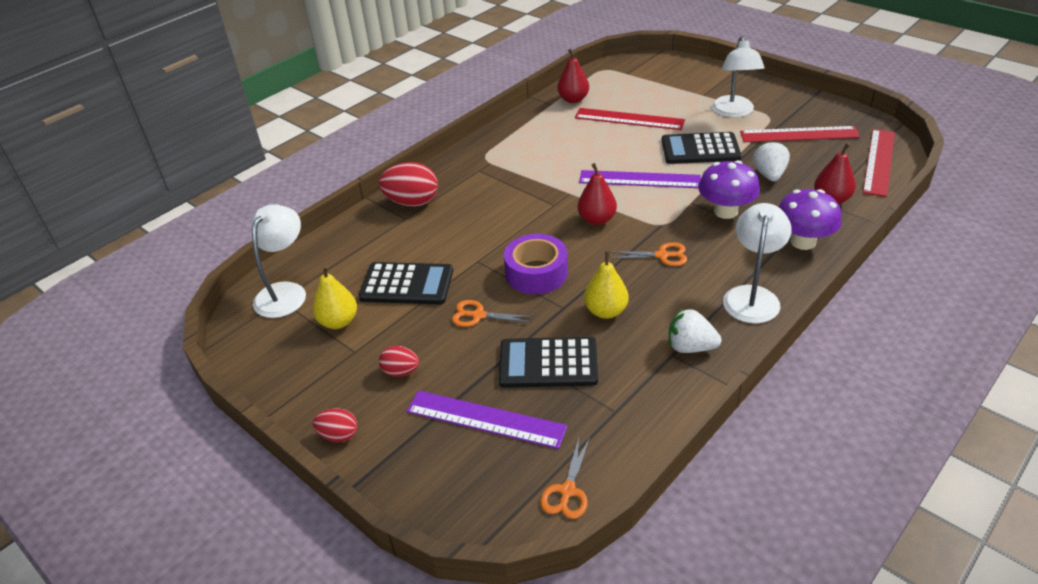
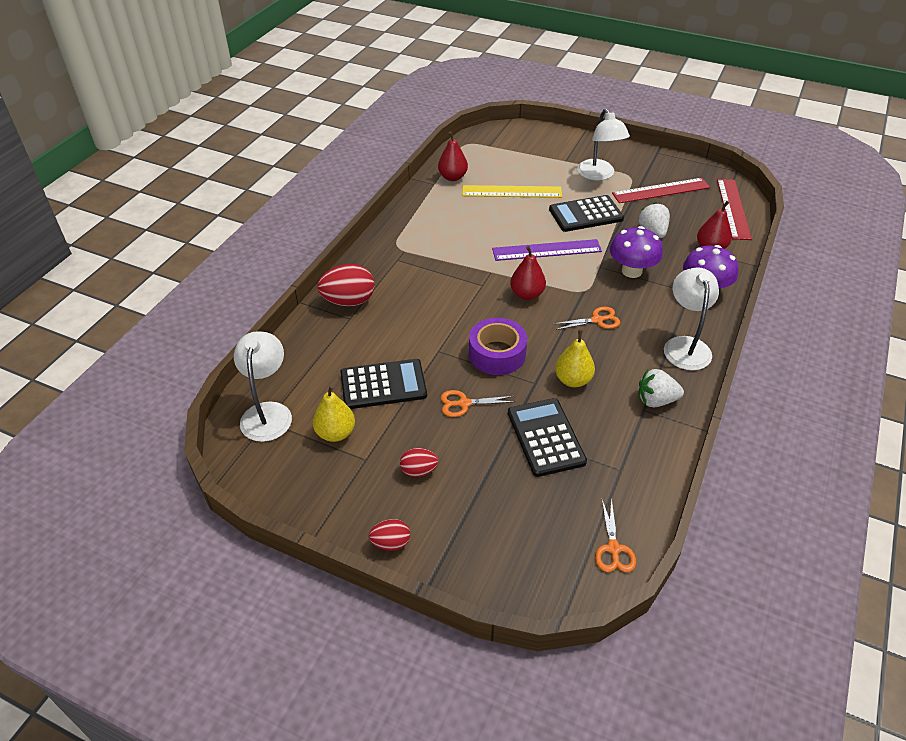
camera: 20 degrees left, 5 degrees up
(486, 419) = (515, 499): purple ruler -> none
(548, 363) = (545, 437): black calculator -> black calculator turned 90 degrees clockwise
(629, 119) = (511, 191): red ruler -> yellow ruler

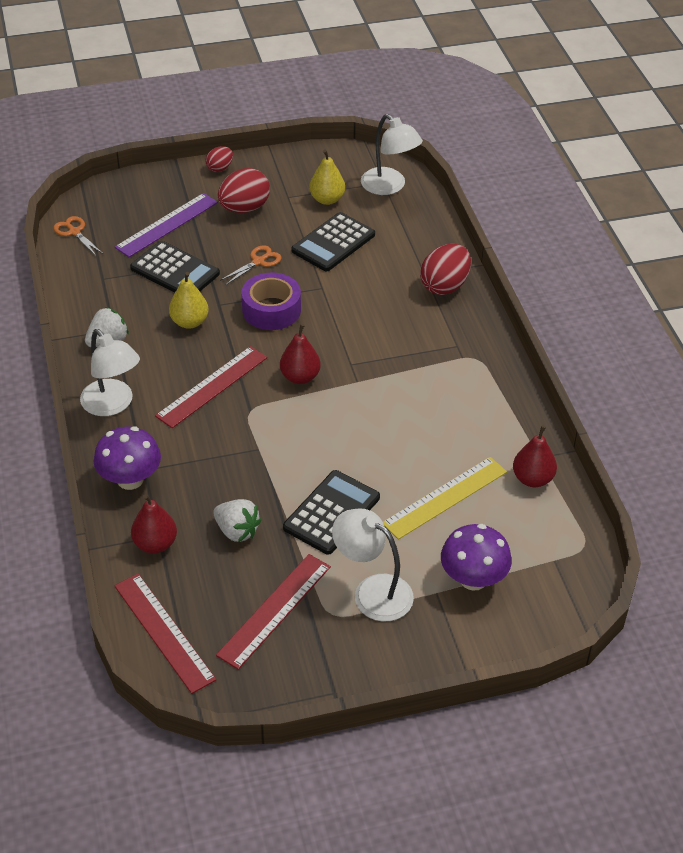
camera: 140 degrees right, 0 degrees up
(419, 471) = (244, 208): red egg -> red egg, size x1.78
(546, 250) = (329, 438): purple ruler -> purple ruler (167, 225)
(597, 320) = (212, 386): orange scissors -> red ruler
(631, 271) = (221, 461): purple mushroom -> purple mushroom (473, 579)

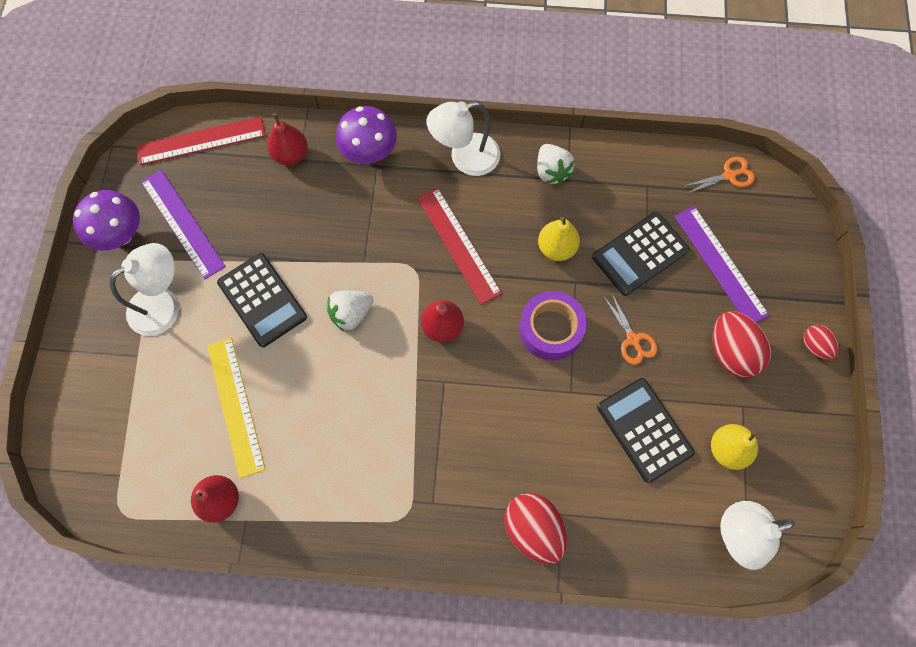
camera: 110 degrees right, 25 degrees up
(237, 531) = (276, 218): white strawberry -> white strawberry (351, 314)
(274, 610) = (183, 223): red ruler -> purple ruler
(473, 579) = (135, 393): purple mushroom -> purple mushroom (120, 234)

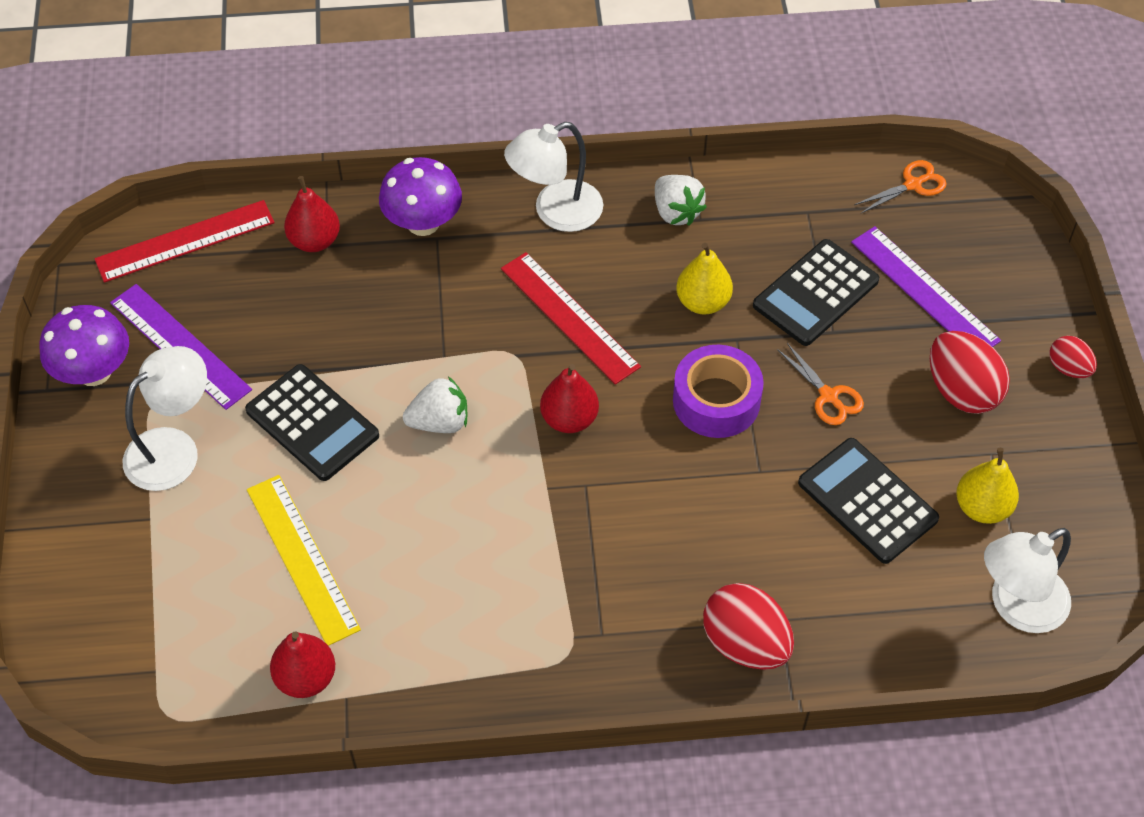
camera: 10 degrees left, 15 degrees down
(351, 314) = (440, 422): white strawberry -> white strawberry turned 150 degrees counterclockwise

